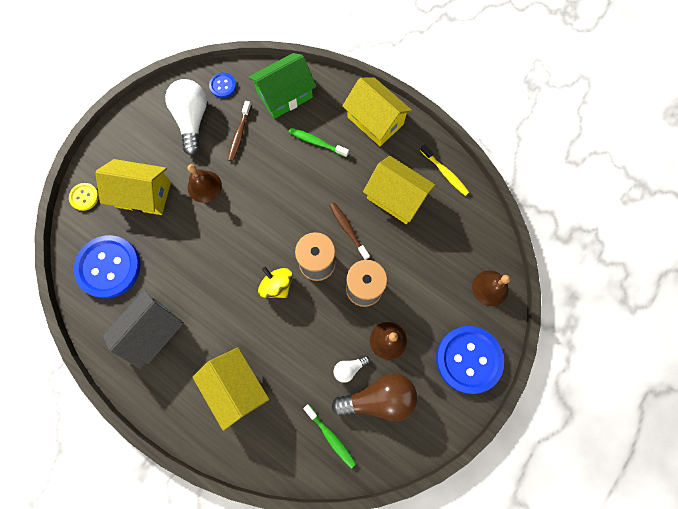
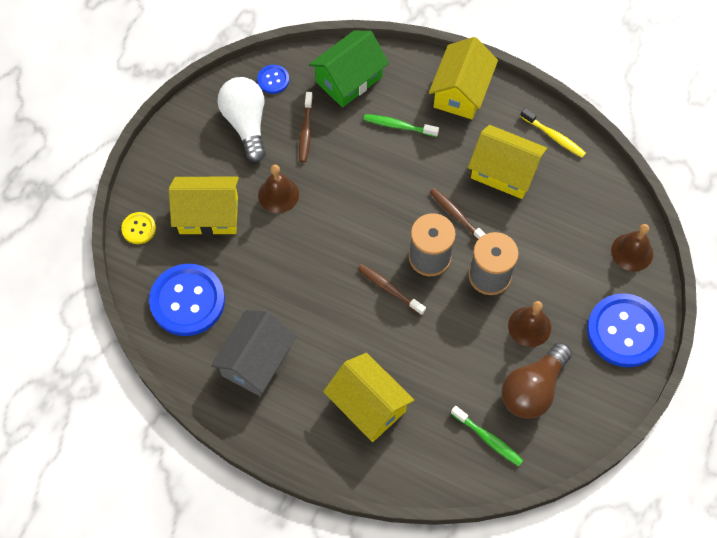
camera: 10 degrees left, 10 degrees down
(277, 285) = (389, 289): yellow spinning top -> brown toothbrush
(349, 368) = (492, 363): white light bulb -> none
(375, 121) = (461, 92): yellow house -> yellow house turned 75 degrees clockwise
(379, 398) = (533, 389): brown light bulb -> brown light bulb turned 150 degrees clockwise

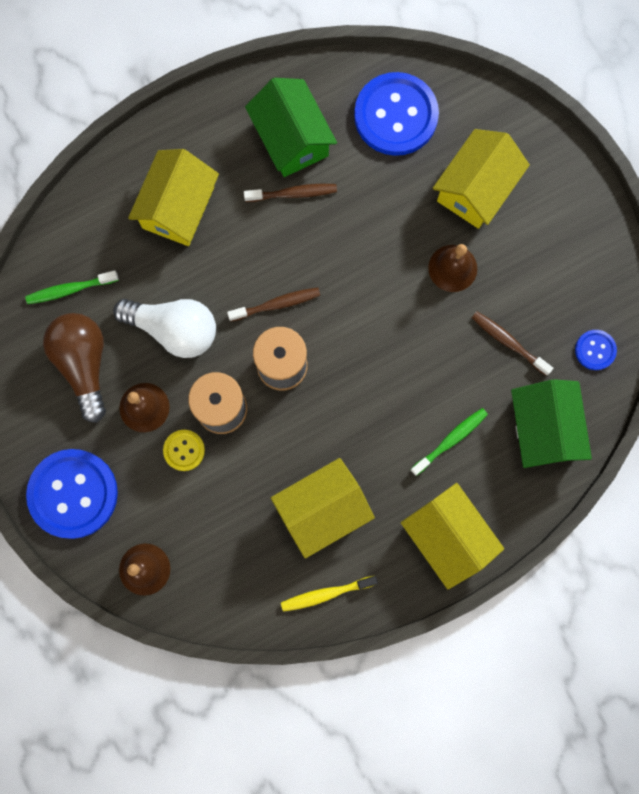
camera: 125 degrees right, 15 degrees up
(139, 228) = (505, 116): yellow button -> yellow button (184, 450)
(246, 123) = (558, 289): white light bulb -> white light bulb (174, 329)
(256, 361) = (291, 139): grey house -> green house
(368, 405) = (178, 207): yellow house -> yellow house turned 60 degrees counterclockwise
(457, 215) = (307, 425): brown toothbrush -> brown toothbrush (293, 193)

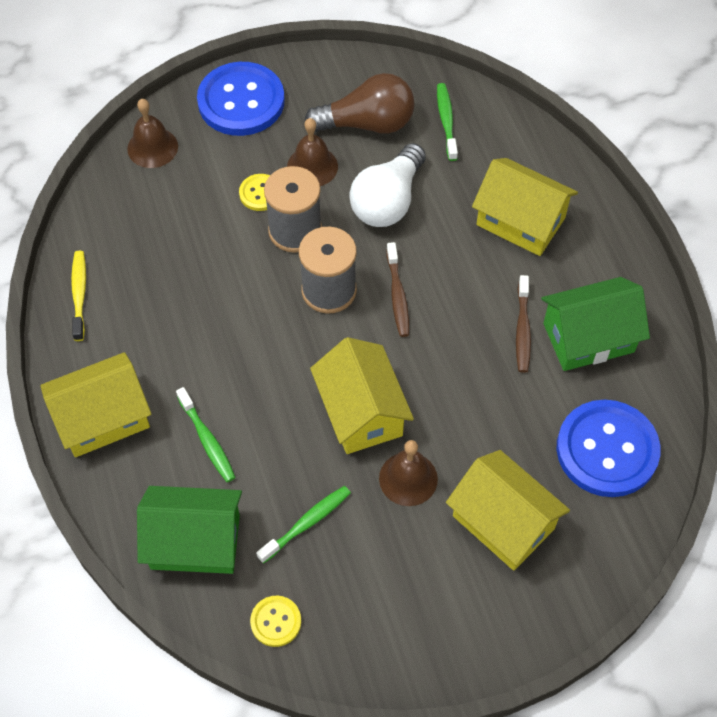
camera: 100 degrees right, 20 degrees down
(322, 509) = (166, 304): yellow house -> yellow house (361, 412)
(508, 342) = (307, 523): brown toothbrush -> green toothbrush
(595, 350) = (276, 621): blue button -> yellow button

